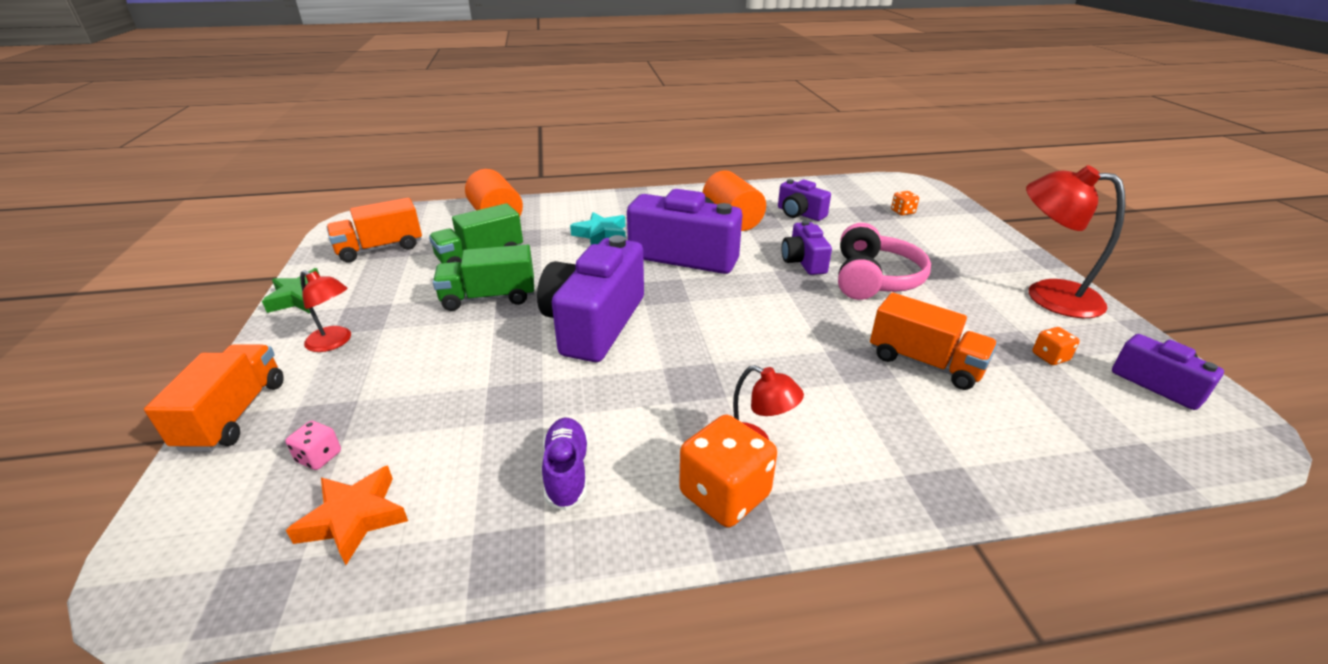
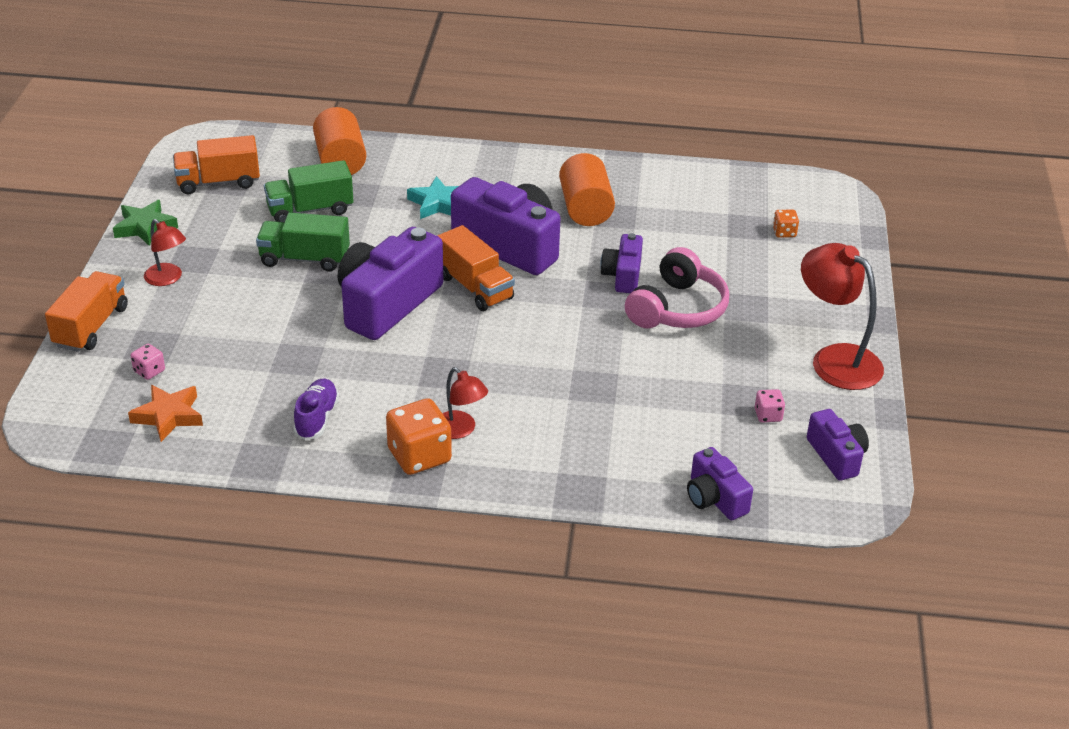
camera: 15 degrees right, 5 degrees up
(799, 213) = (665, 214): purple camera -> purple camera (714, 498)
(924, 363) = (650, 397): orange truck -> orange truck (475, 287)
(1050, 357) = (768, 415): orange dice -> pink dice

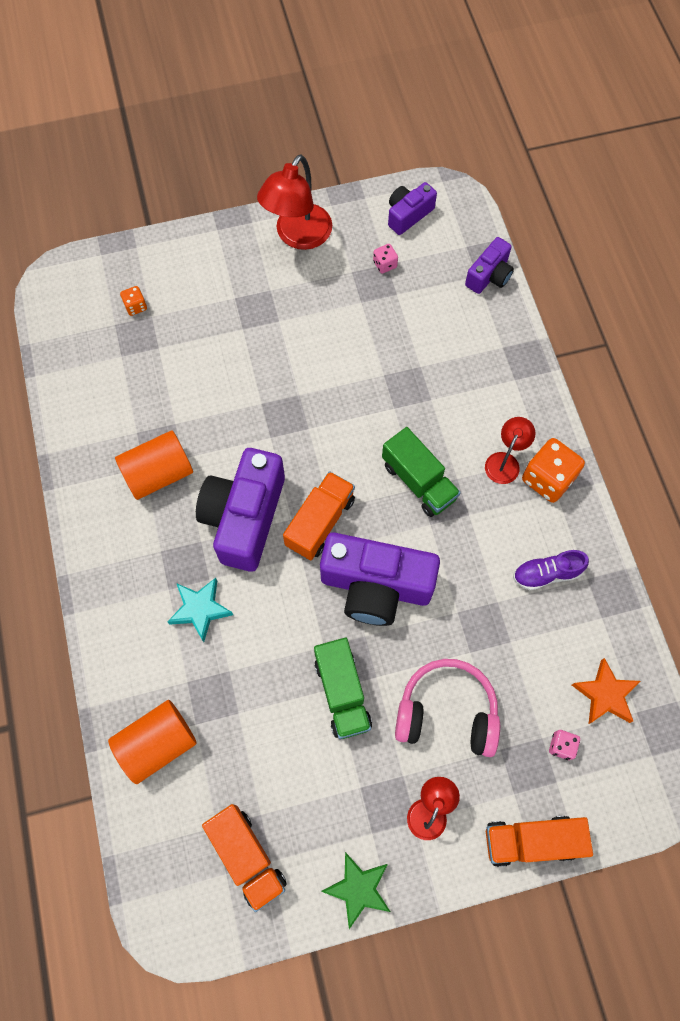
camera: 110 degrees left, 30 degrees up
(310, 210) = (260, 729): green truck -> green truck (418, 481)
(623, 275) = (252, 410): purple camera -> none
(677, 309) = (281, 356): pink headphones -> pink headphones (447, 712)

